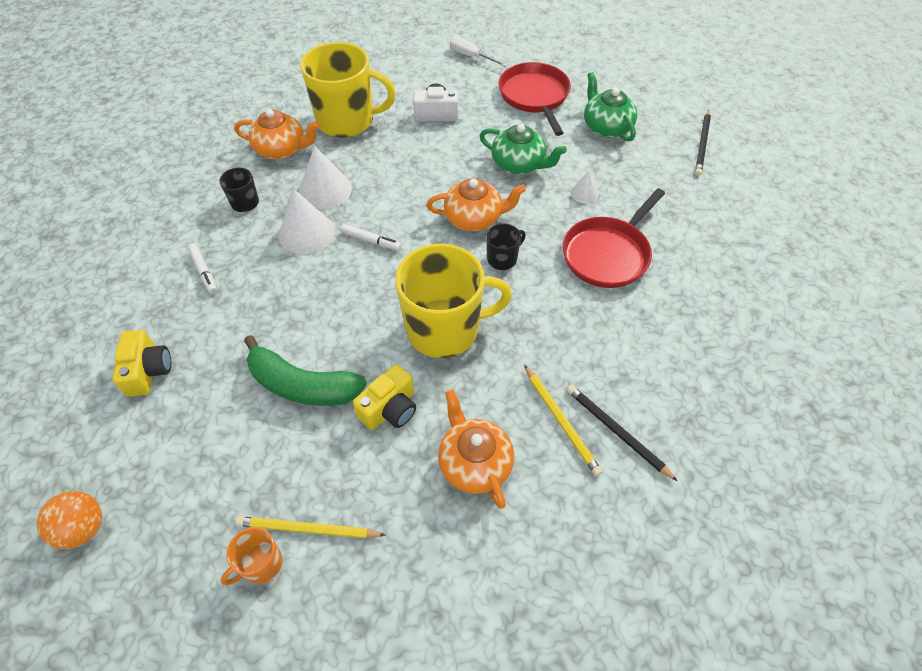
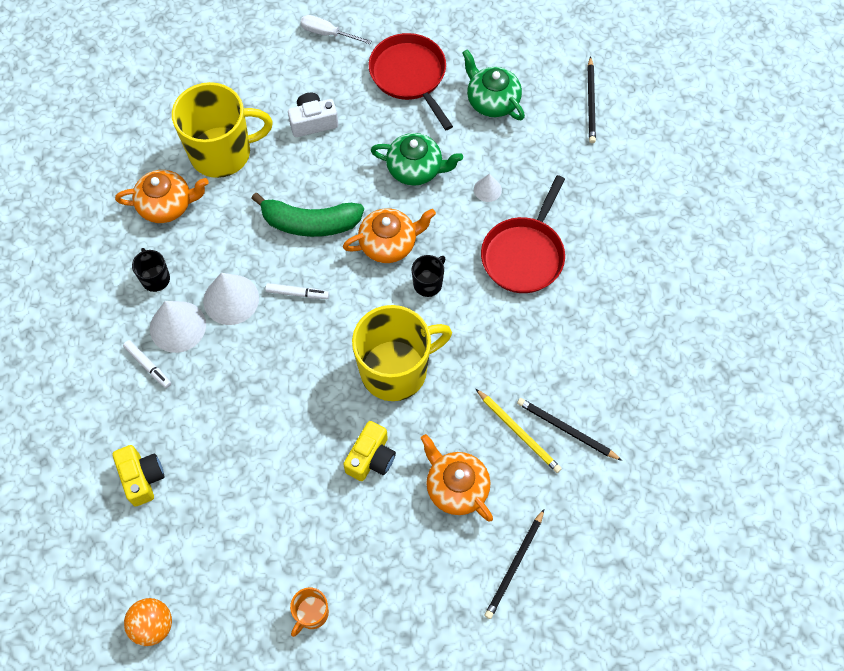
camera: 15 degrees left, 10 degrees up
(302, 385) = (287, 456): green banana -> green banana (310, 223)
(307, 529) = (338, 577): yellow pencil -> none
(325, 190) = (231, 245): white cone -> white cone (177, 326)
(519, 572) = (514, 565): none -> black pencil

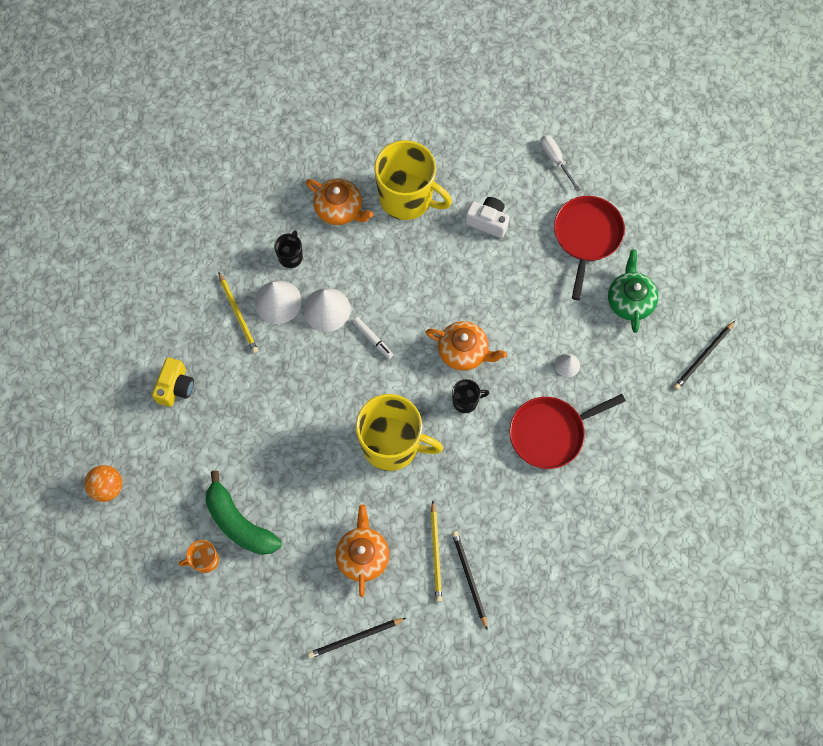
camera: 40 degrees right, 5 degrees up
(148, 366) = (238, 314): white marker -> yellow pencil
(310, 223) = (423, 295): green banana -> green banana (239, 523)
(371, 458) = (325, 491): yellow camera -> none
(415, 169) = (529, 311): green teapot -> none

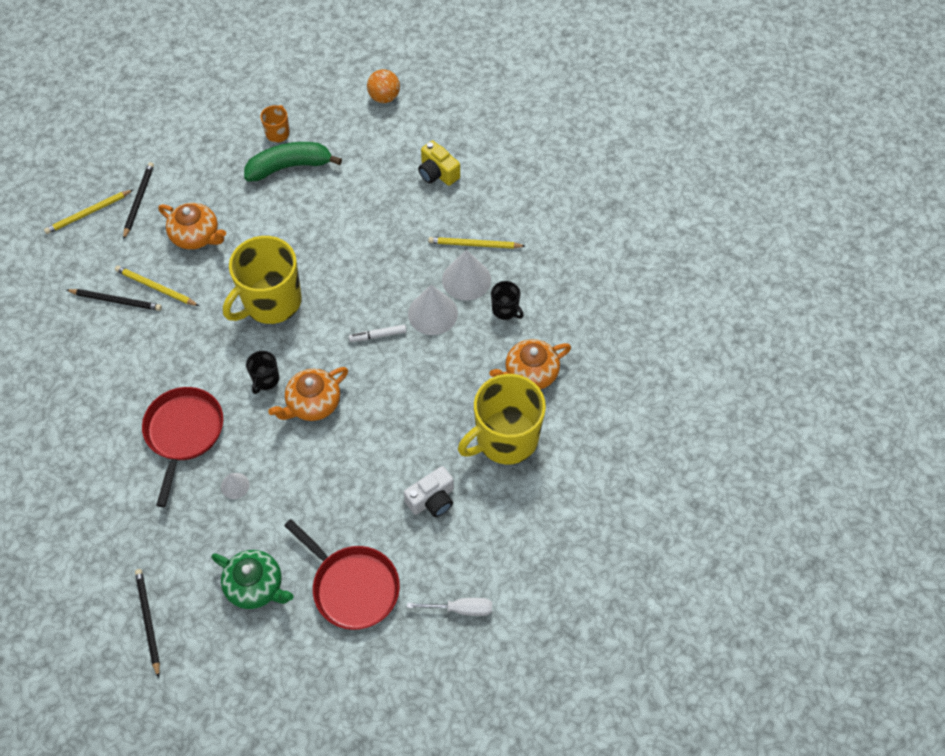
camera: 120 degrees right, 10 degrees down
(396, 676) = (88, 213): none -> yellow pencil

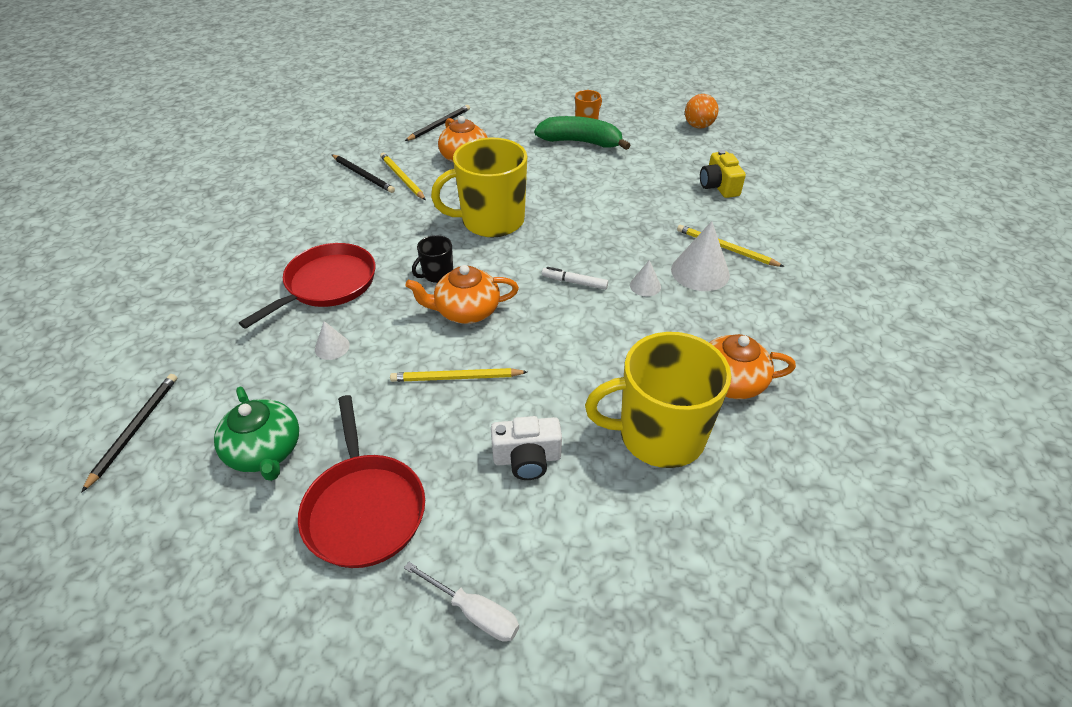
camera: 30 degrees right, 15 degrees down
(88, 213) = (394, 120): yellow pencil -> yellow pencil (456, 378)
(432, 313) = (645, 286): white cone -> white cone, size x0.53
(505, 310) = (730, 312): black mug -> none

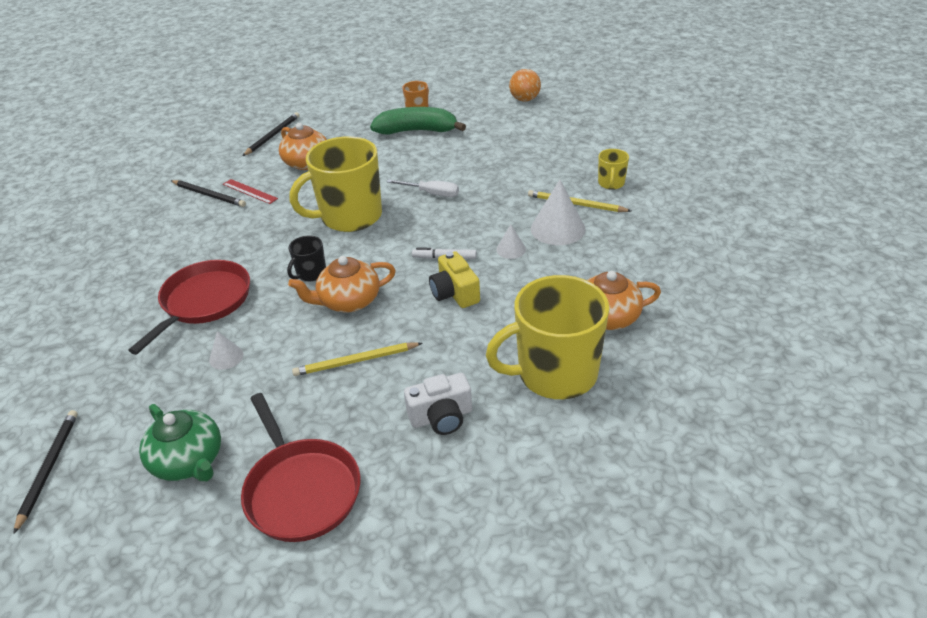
camera: 10 degrees left, 5 degrees down
(402, 178) = (249, 191): yellow pencil -> red ruler
(474, 612) = (428, 552): white screwdriver -> white screwdriver (431, 194)
(718, 186) = (556, 151): yellow camera -> yellow camera (454, 293)
(768, 232) = (611, 183): none -> yellow mug

